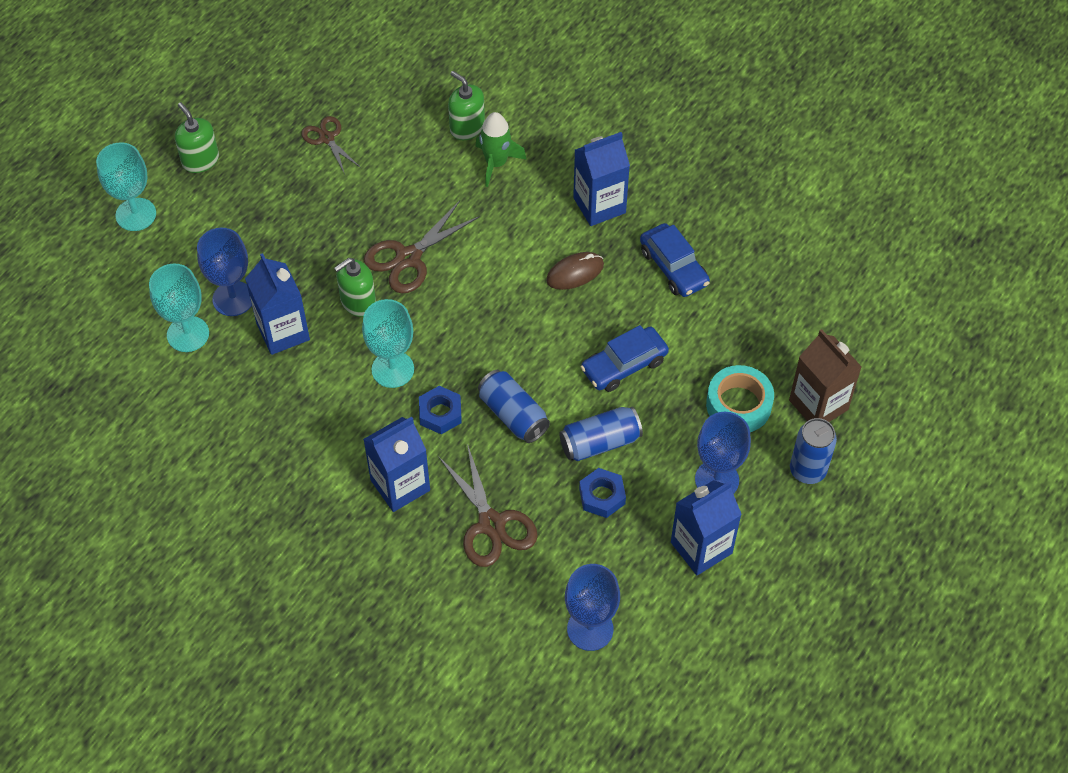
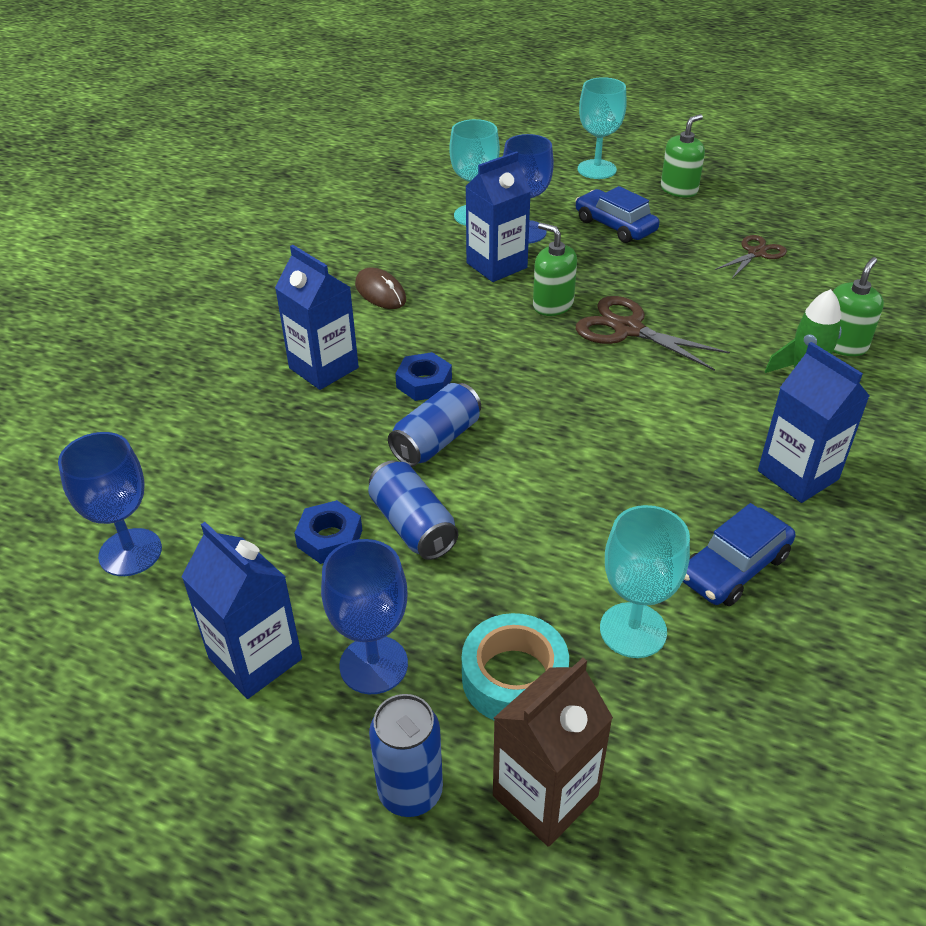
camera: 80 degrees right, 15 degrees down
(392, 369) = (473, 340): turquoise goblet -> turquoise goblet (633, 630)
(491, 524) = (279, 444): brown scissors -> none
(575, 272) = (673, 466): brown mouse -> brown mouse (380, 292)
(624, 365) = (543, 534): blue car -> blue car (615, 226)

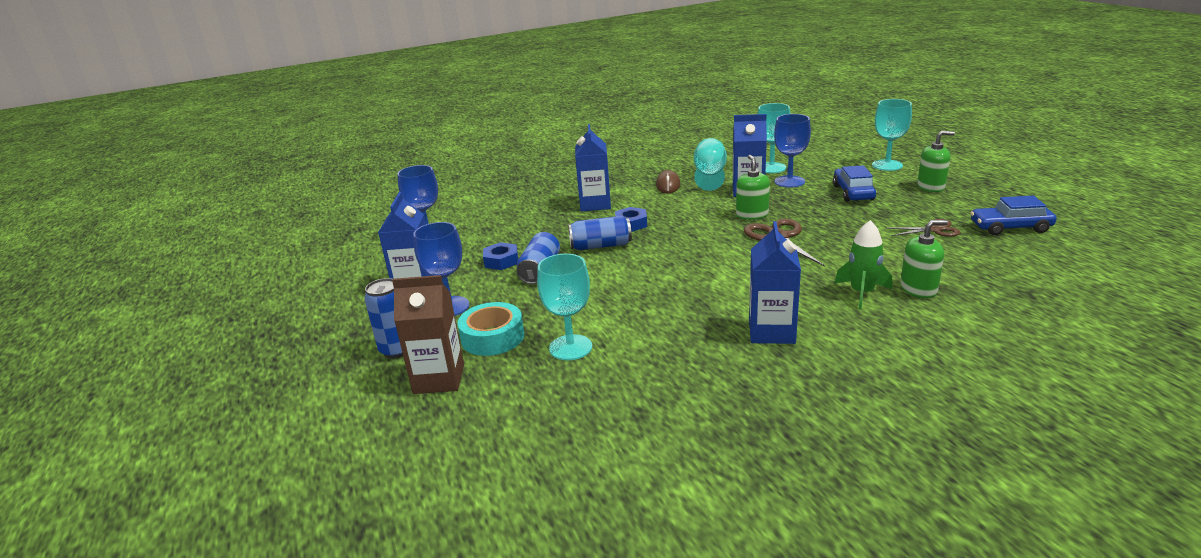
camera: 45 degrees right, 15 degrees down
(414, 255) = (710, 175): none -> turquoise goblet
(734, 567) = (663, 350): blue car -> blue car (1010, 227)

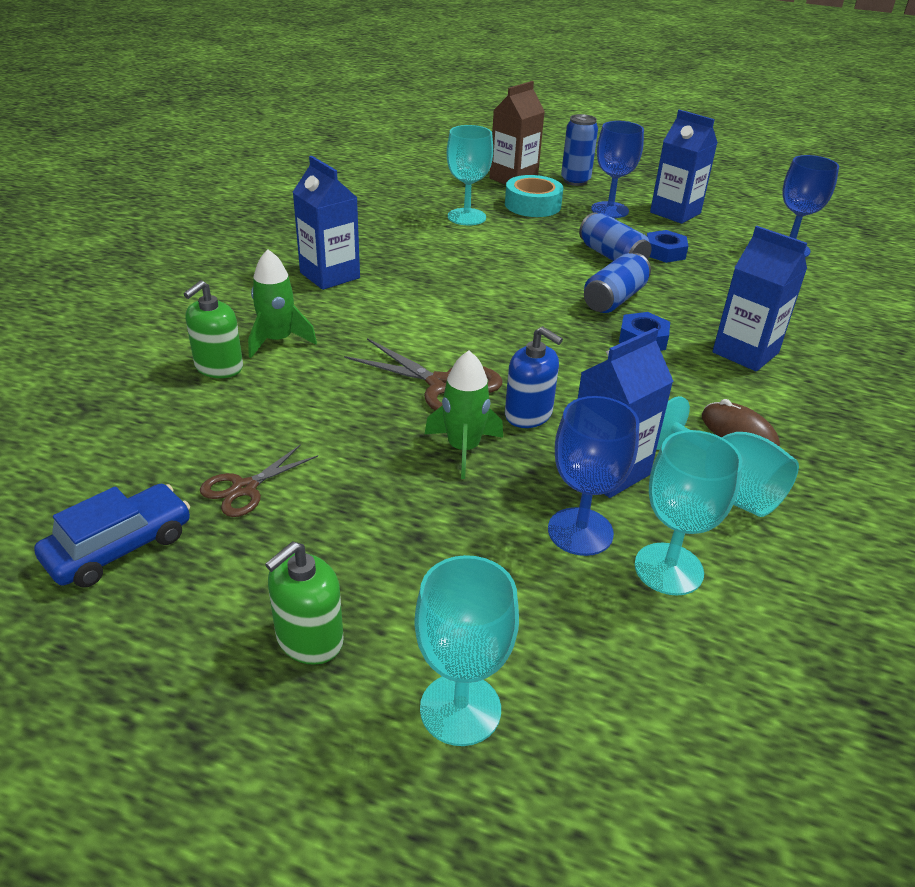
camera: 130 degrees right, 10 degrees up
(752, 215) = (528, 414): green soap dispenser -> blue soap dispenser
(804, 213) = (463, 449): none -> green rocket
(853, 192) = (440, 544): blue car -> none

